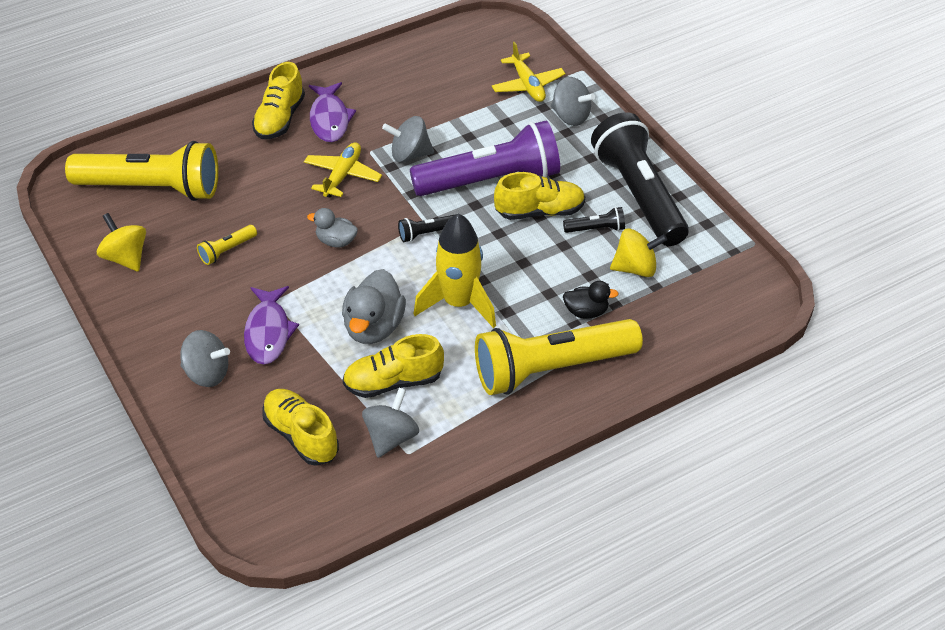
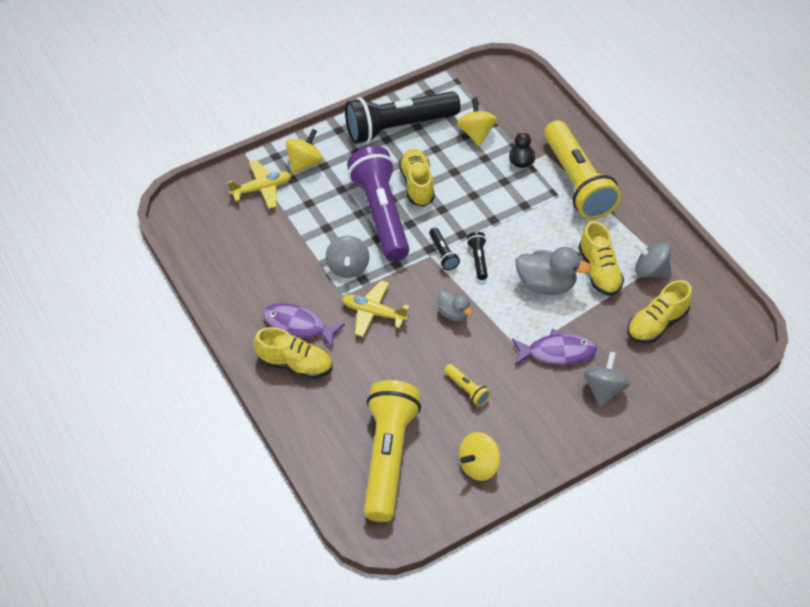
camera: 90 degrees left, 5 degrees up
(329, 119) = (298, 326): purple fish -> purple fish turned 150 degrees counterclockwise
(336, 241) = (453, 313): grey duck -> grey duck turned 60 degrees counterclockwise
(459, 303) = (517, 233): yellow rocket -> none
(570, 116) = (304, 163): grey spinning top -> yellow spinning top
(596, 229) = (436, 153): black flashlight -> black flashlight (478, 259)

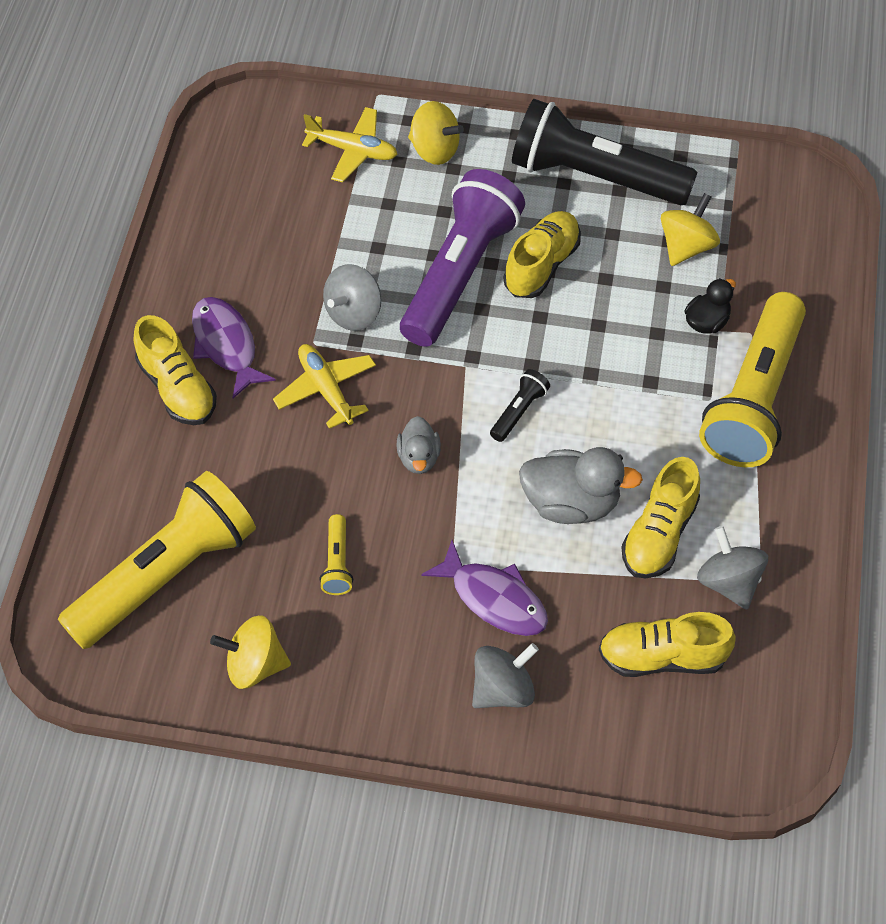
camera: 40 degrees right, 5 degrees up
(304, 163) = (434, 150): yellow spinning top -> yellow spinning top turned 45 degrees clockwise
(443, 254) = (483, 374): black flashlight -> none
(546, 284) = (571, 503): grey duck -> grey duck turned 45 degrees counterclockwise

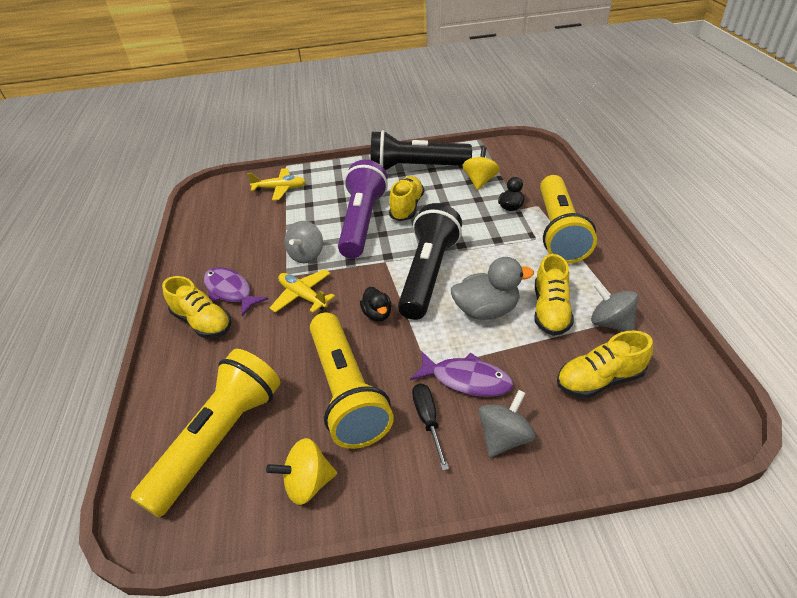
camera: 15 degrees left, 15 degrees down
(337, 563) = (347, 391): yellow flashlight -> yellow flashlight, size x2.48
(419, 457) = (377, 314): grey duck -> black duck
(422, 637) = (428, 420): none -> black screwdriver
(434, 150) = (325, 178): yellow spinning top -> none
(519, 411) = (428, 274): black flashlight -> black flashlight, size x2.48

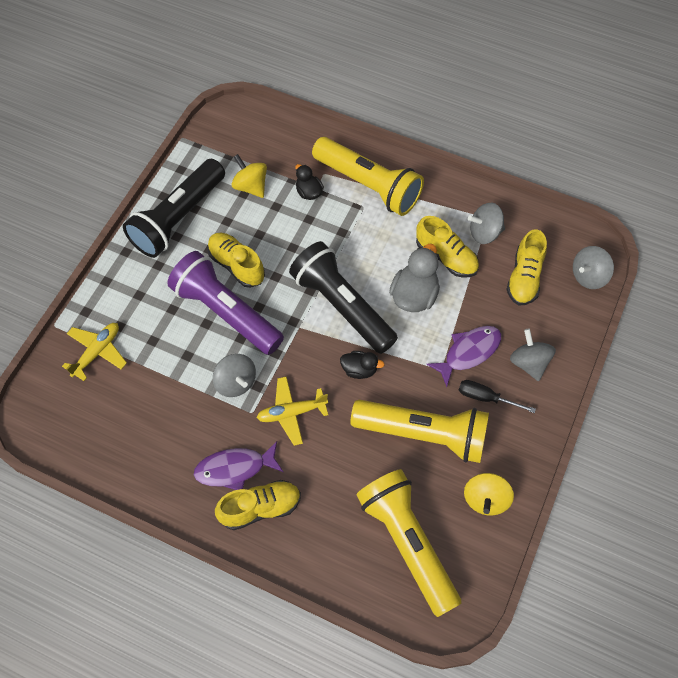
camera: 60 degrees left, 20 degrees up
(672, 437) = (588, 276): none -> grey spinning top

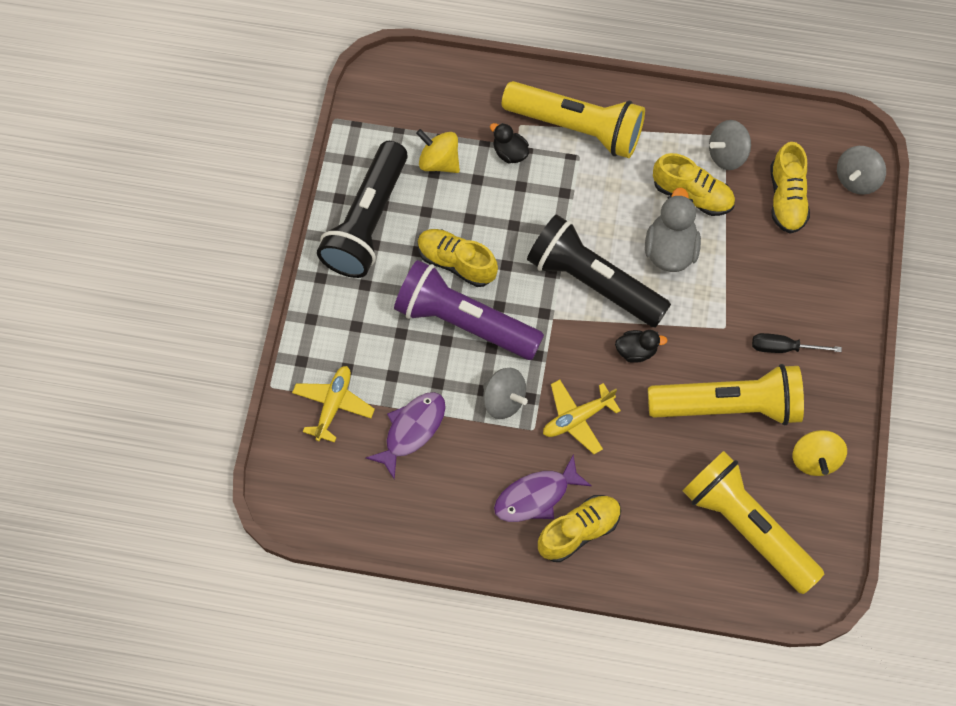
camera: 15 degrees left, 5 degrees up
(469, 352) = (750, 301): purple fish -> purple fish (412, 430)
(529, 363) = (819, 296): grey spinning top -> none

